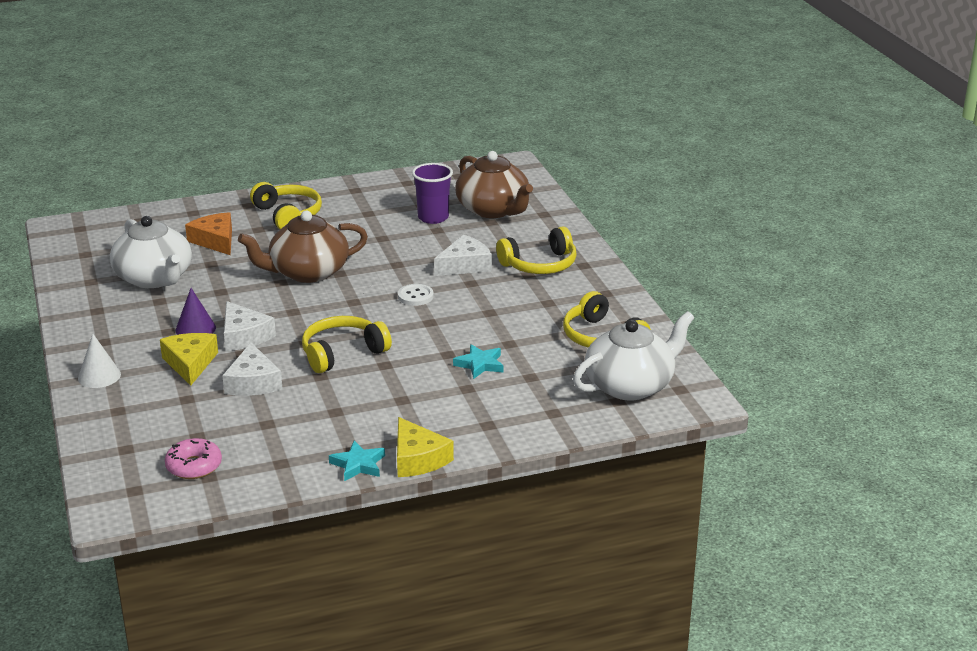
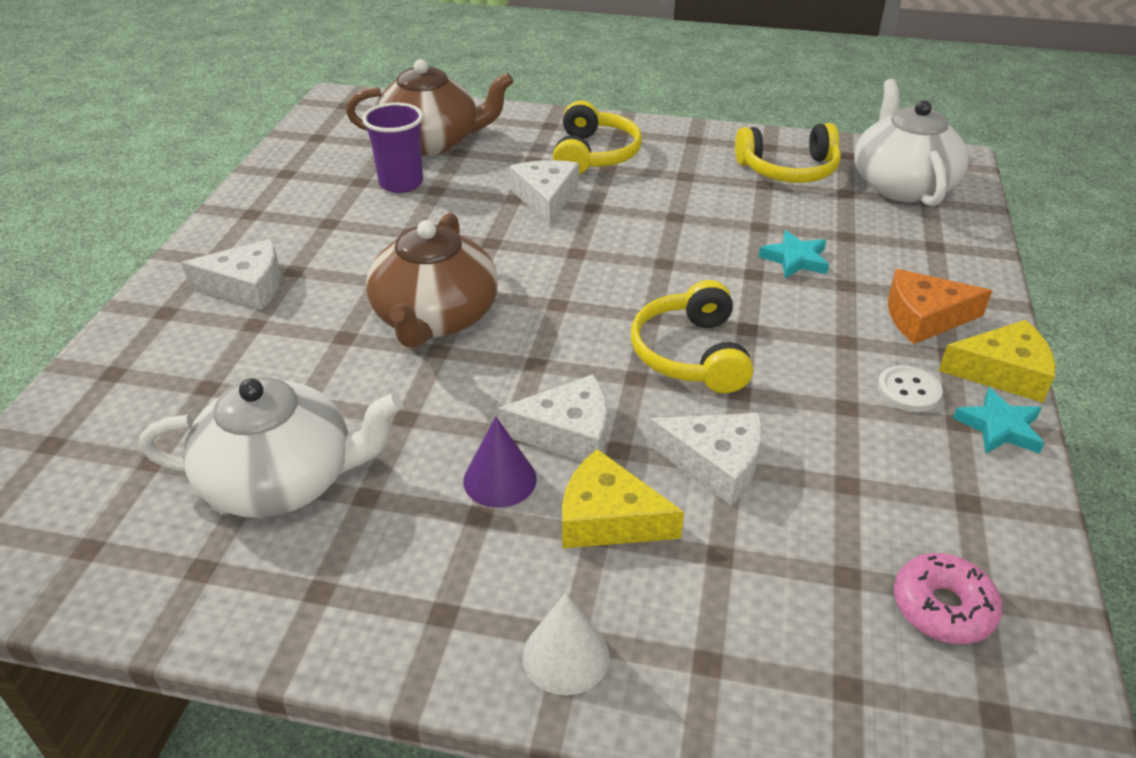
camera: 60 degrees left, 10 degrees up
(215, 240) = (236, 376): orange cheese -> orange cheese (924, 317)
(288, 215) = (247, 286): yellow headphones -> white cheese
(415, 296) = (589, 254): white button -> white button (908, 391)

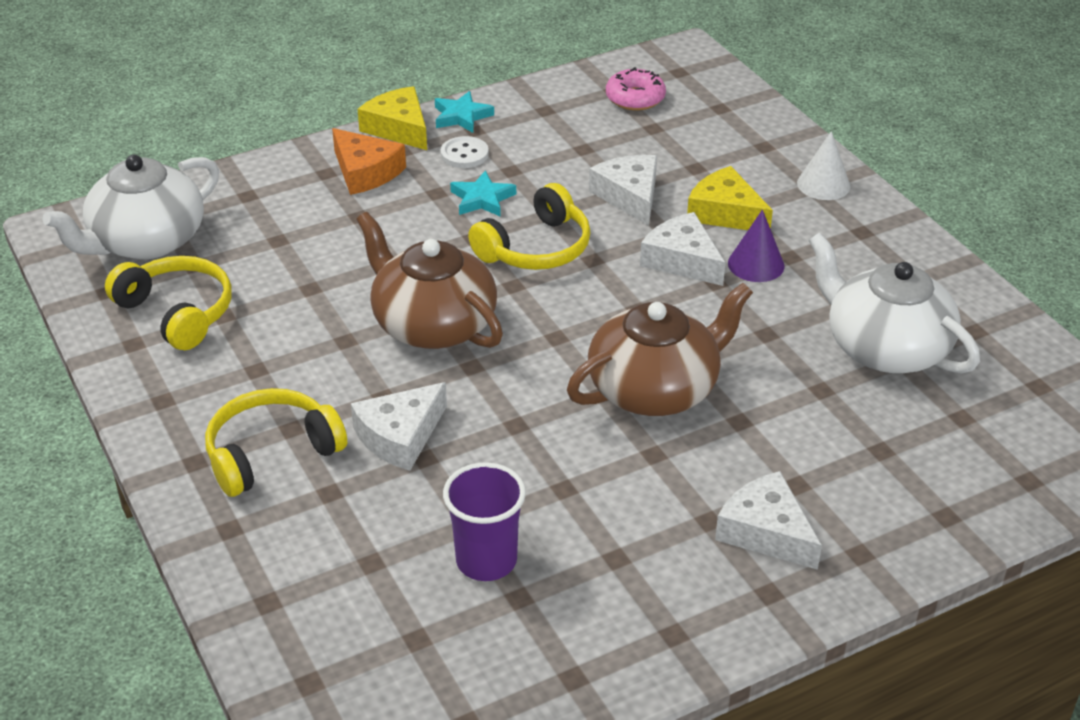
camera: 130 degrees left, 0 degrees up
(431, 142) = (371, 603): brown teapot -> brown teapot (433, 324)
(608, 518) = (725, 212): yellow cheese -> yellow cheese turned 150 degrees clockwise
(795, 259) = (347, 251): turquoise star -> turquoise star (482, 199)

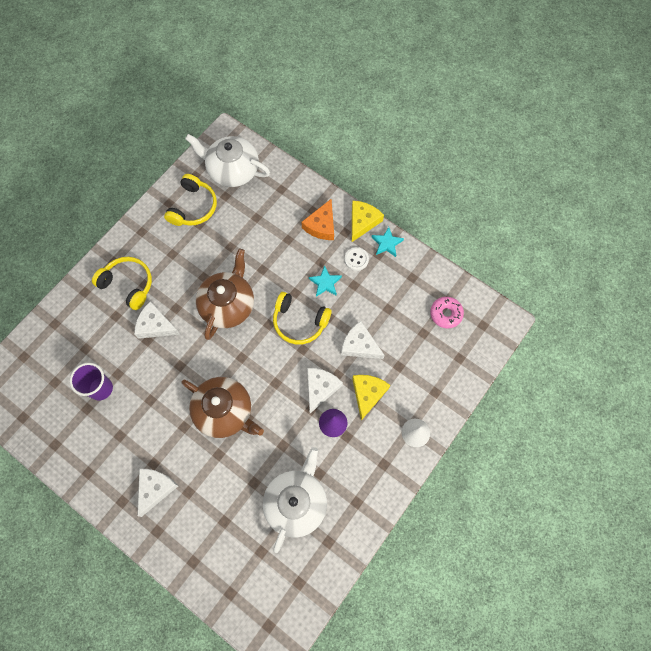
camera: 65 degrees right, 30 degrees up
(629, 196) = (359, 345): white cheese -> white cheese turned 105 degrees counterclockwise

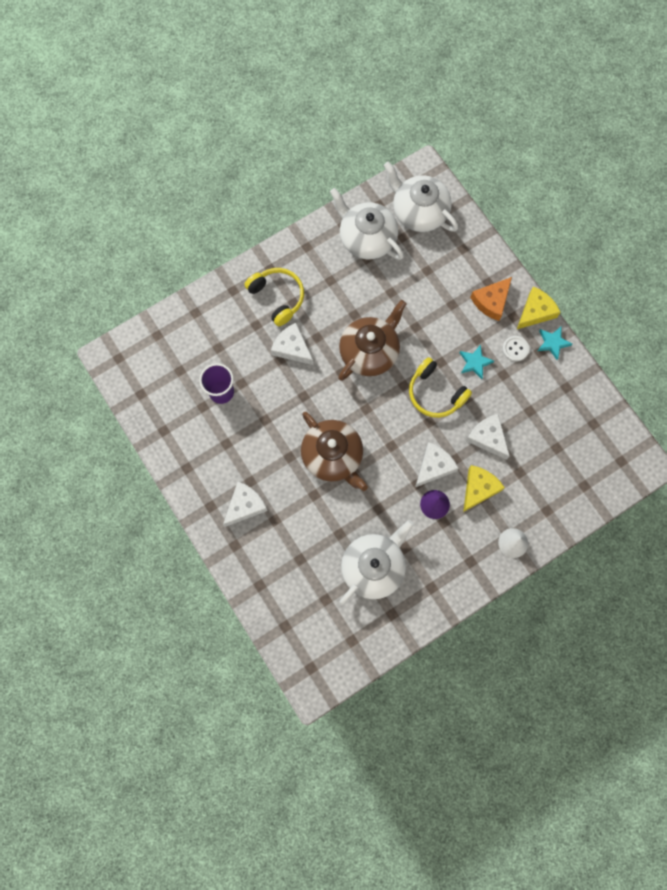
camera: 20 degrees right, 5 degrees up
(193, 207) = (366, 238): yellow headphones -> white teapot
(446, 314) = (587, 436): pink donut -> none

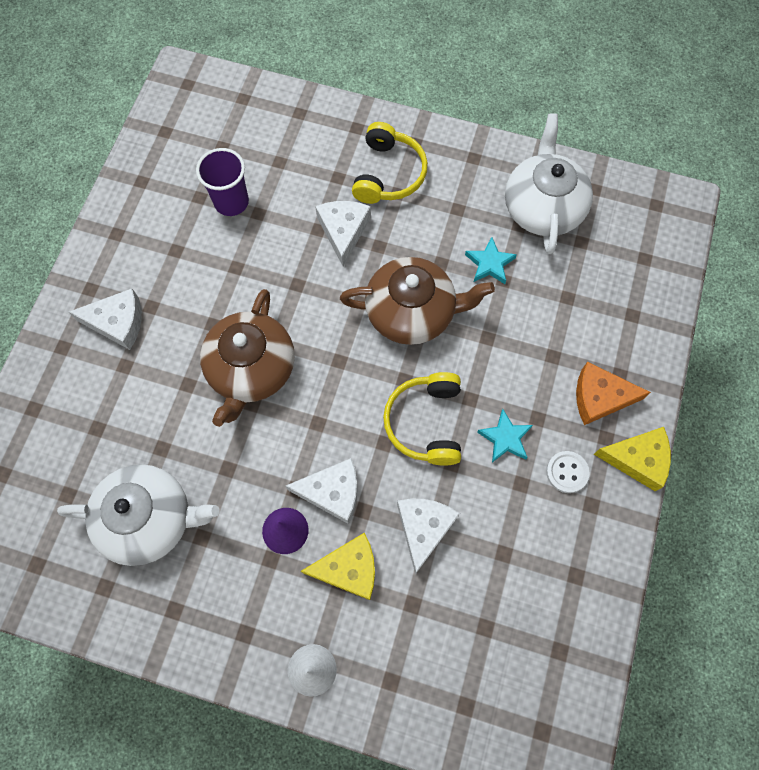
camera: 50 degrees right, 5 degrees down
(419, 211) = (629, 235): white teapot -> none
(552, 343) = (617, 512): turquoise star -> turquoise star (489, 263)

